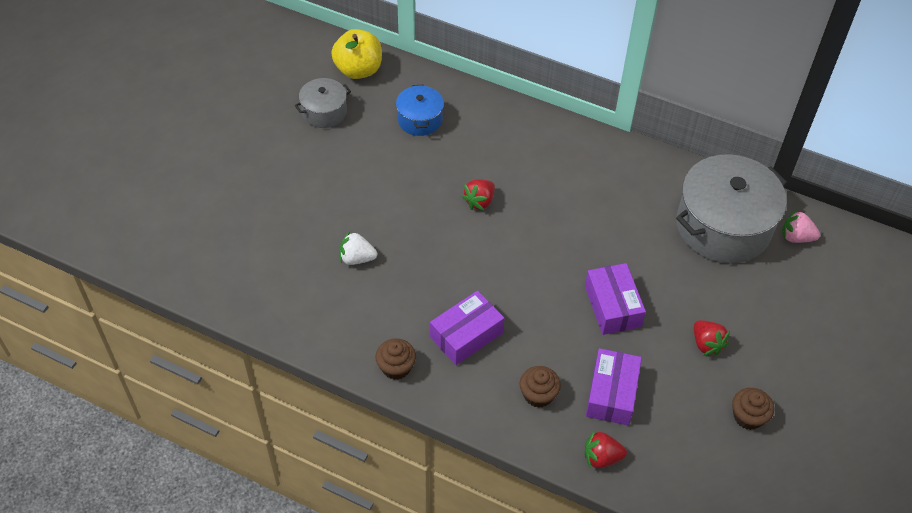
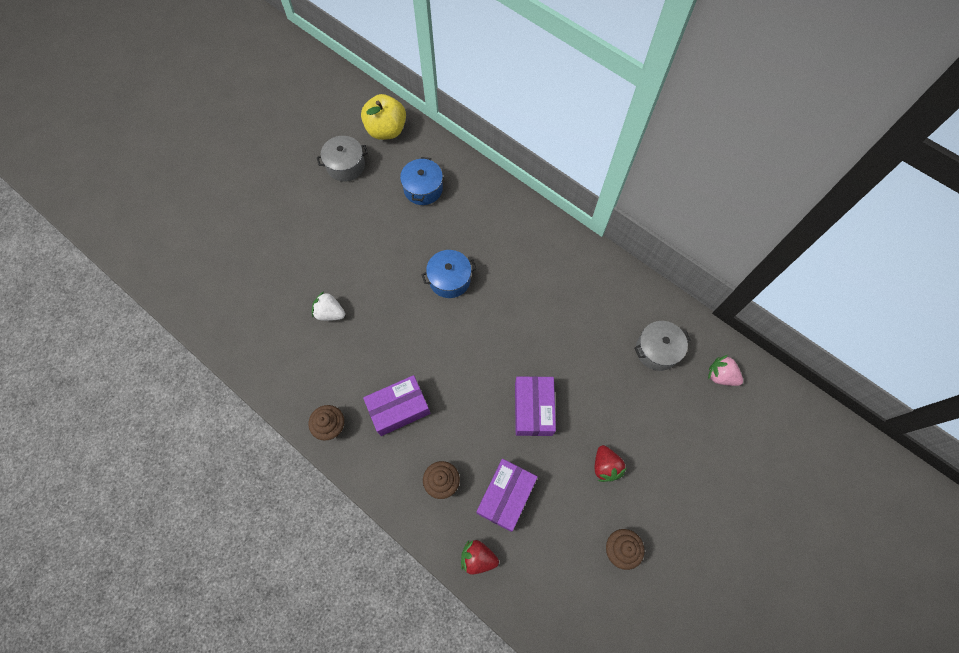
camera: 15 degrees right, 15 degrees up
(479, 201) = (449, 279): red strawberry -> blue pot
(723, 226) = (657, 350): grey pot -> grey pot, size x0.50

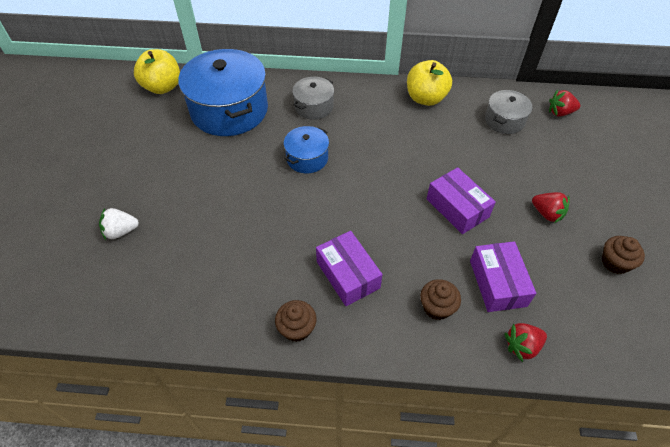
camera: 35 degrees left, 15 degrees down
(330, 313) = (219, 238): white strawberry -> white strawberry (121, 231)
(345, 165) = (144, 126): grey pot -> grey pot (314, 107)
(398, 408) = (348, 274): purple box -> purple box turned 60 degrees counterclockwise
(423, 189) = (229, 110): blue pot -> blue pot, size x1.99
(604, 280) = (425, 98): none -> yellow apple
(721, 376) = (560, 112): pink strawberry -> red strawberry

